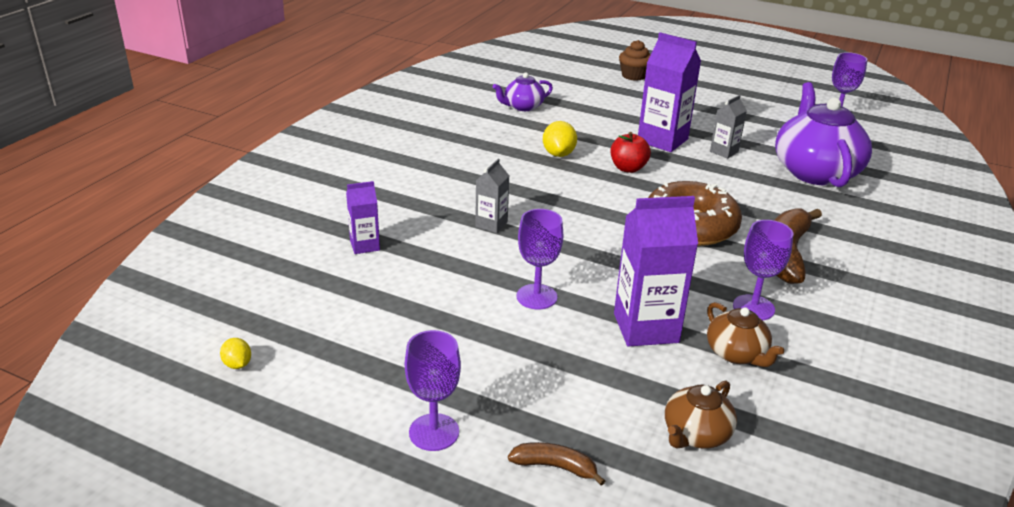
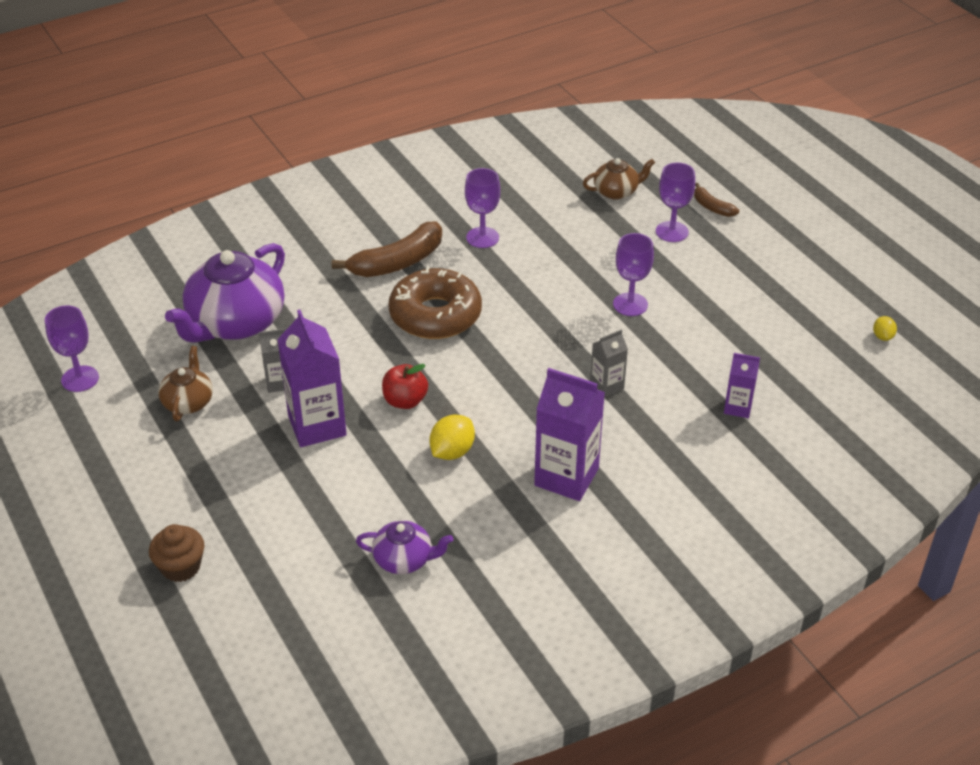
camera: 145 degrees left, 10 degrees up
(434, 432) = (770, 247): purple goblet -> purple goblet (672, 232)
(646, 328) = (575, 254): purple carton -> purple carton (566, 477)
(737, 354) = (535, 217): brown teapot -> brown teapot (188, 402)

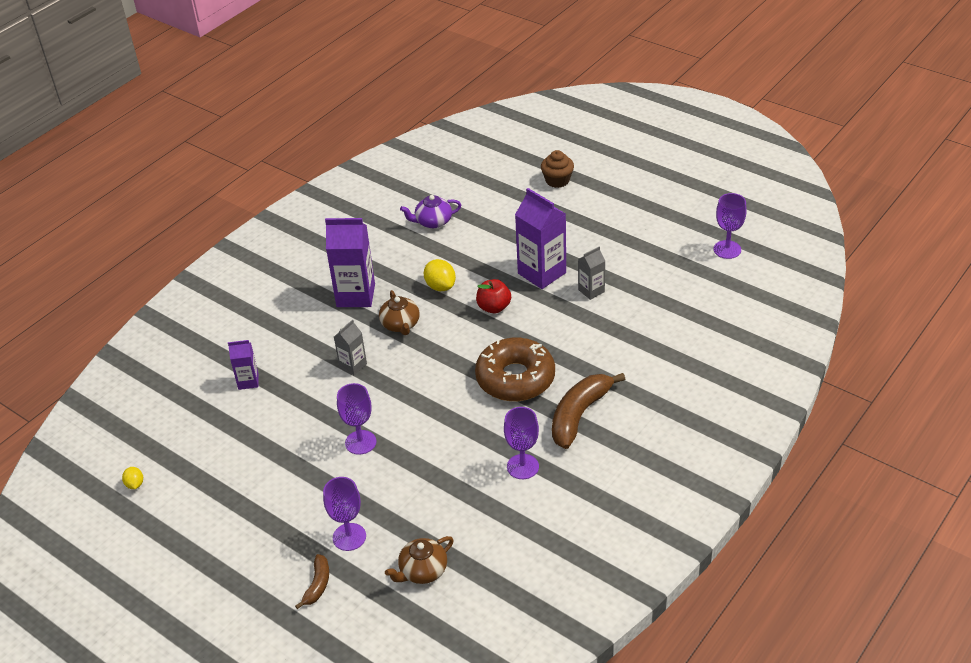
camera: 160 degrees right, 0 degrees up
(188, 402) = (640, 259): brown teapot -> brown teapot (400, 325)
(235, 323) = (662, 321): purple teapot -> none
(452, 452) = (440, 286): yellow lemon -> yellow lemon turned 45 degrees counterclockwise
(712, 207) = (317, 585): brown banana -> brown banana turned 75 degrees clockwise

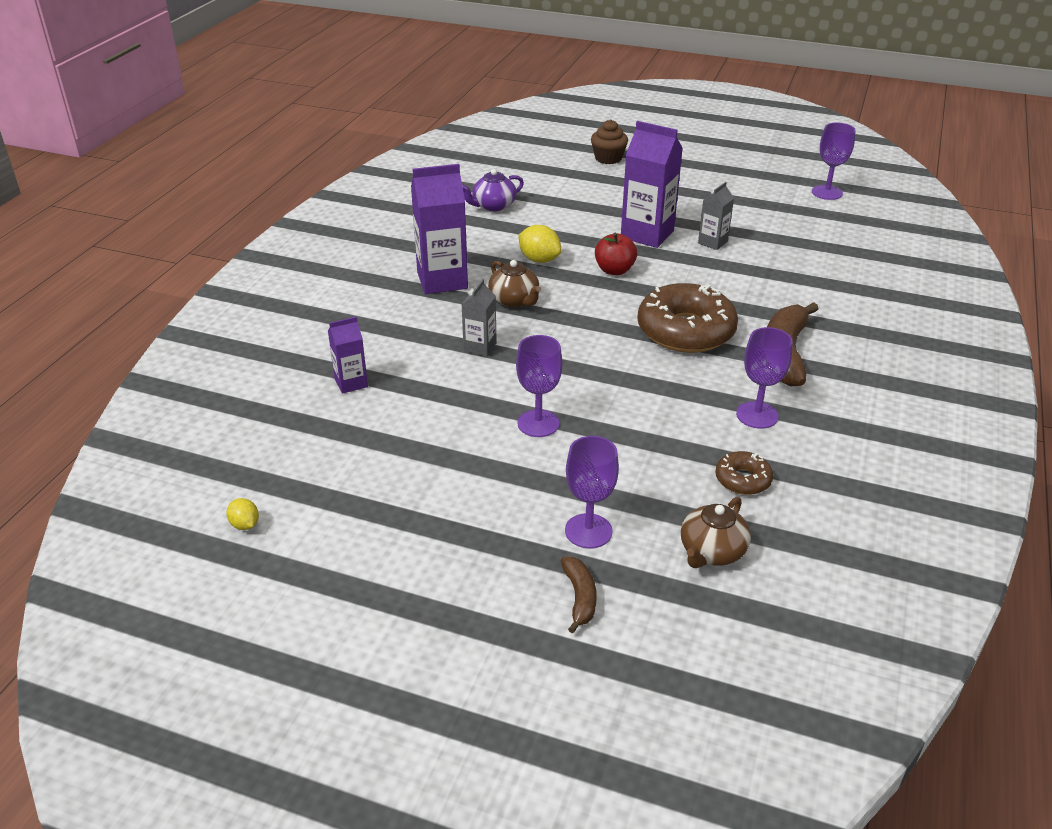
camera: 20 degrees left, 5 degrees down
(478, 519) = (742, 480): none -> brown donut

